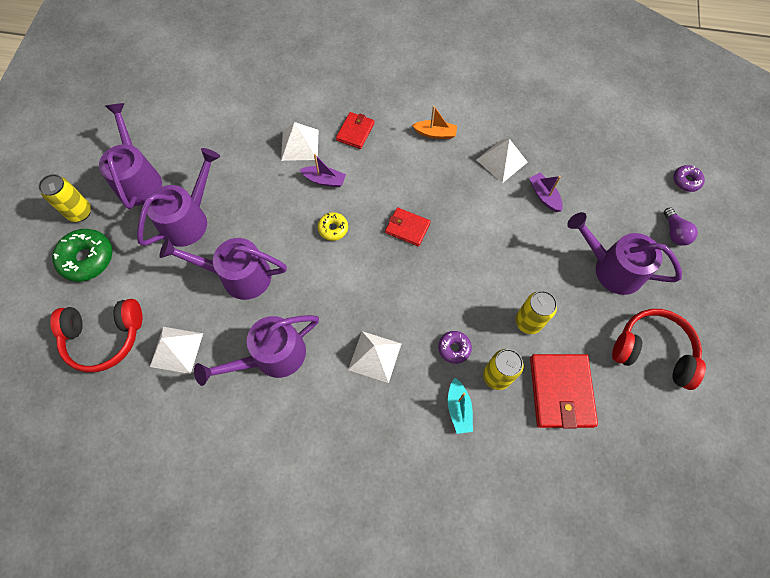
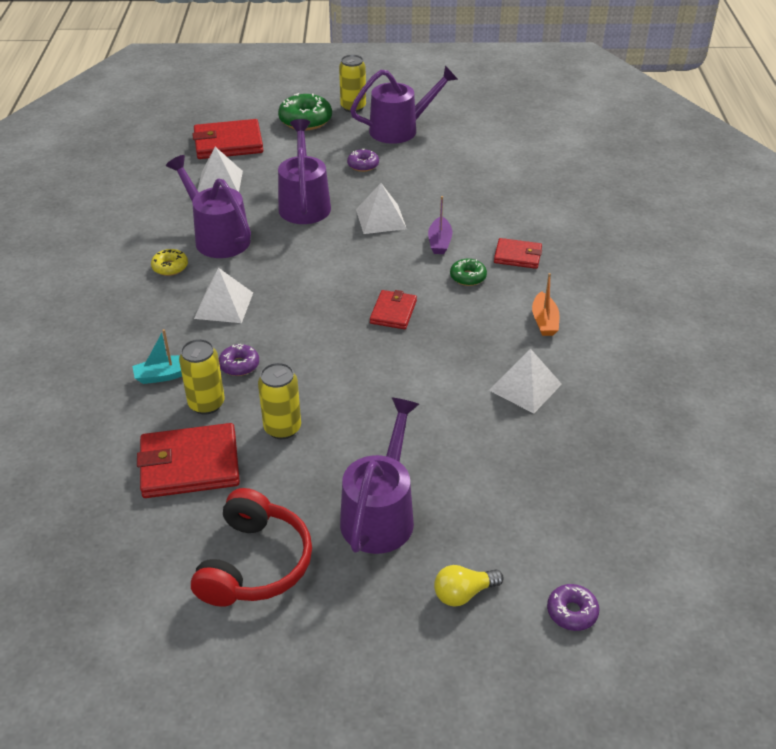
camera: 80 degrees right, 25 degrees down
(104, 337) = (228, 143): red headphones -> red wallet
(189, 219) = (363, 165): purple watering can -> purple donut
(299, 145) = (481, 218): white pyramid -> white pyramid (381, 219)
(333, 228) = (377, 256): yellow donut -> yellow donut (170, 267)
(374, 170) = (468, 277): none -> green donut
(544, 196) = (482, 434): purple boat -> none
(674, 232) = (463, 593): purple light bulb -> yellow light bulb

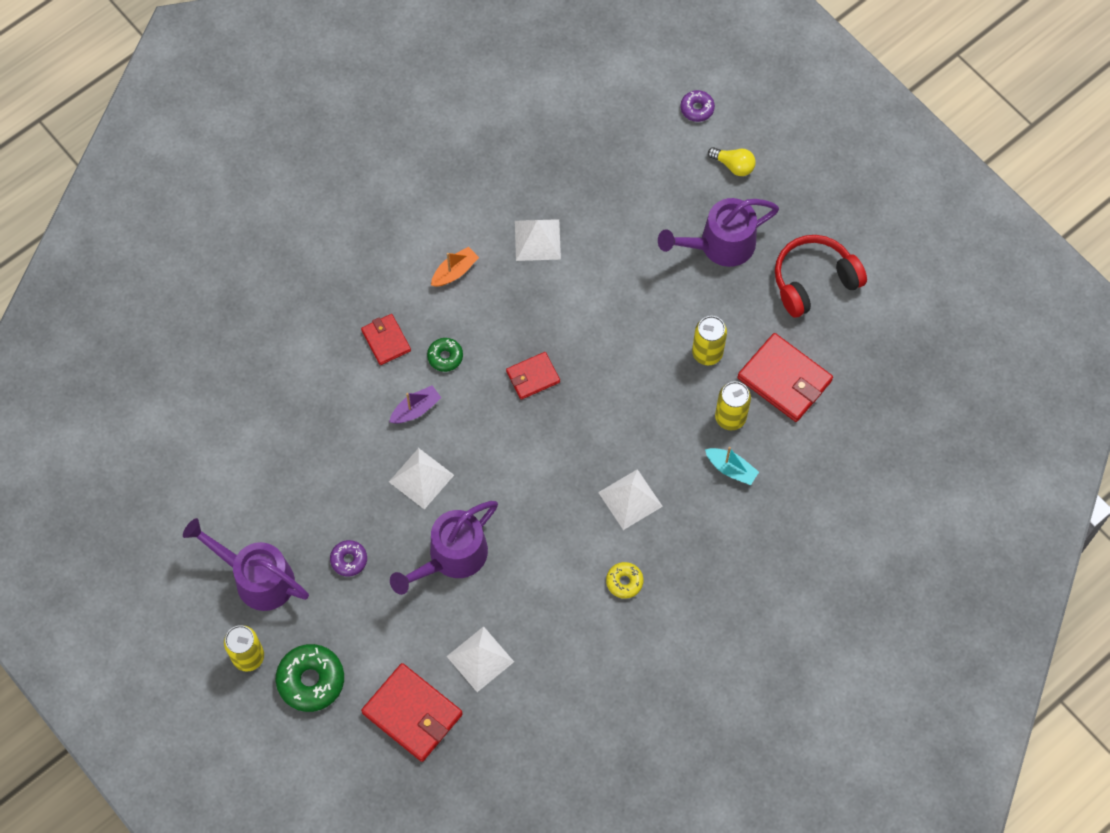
camera: 130 degrees left, 25 degrees up
(217, 237) = (557, 584): purple watering can -> none
(239, 365) = (678, 430): purple donut -> none

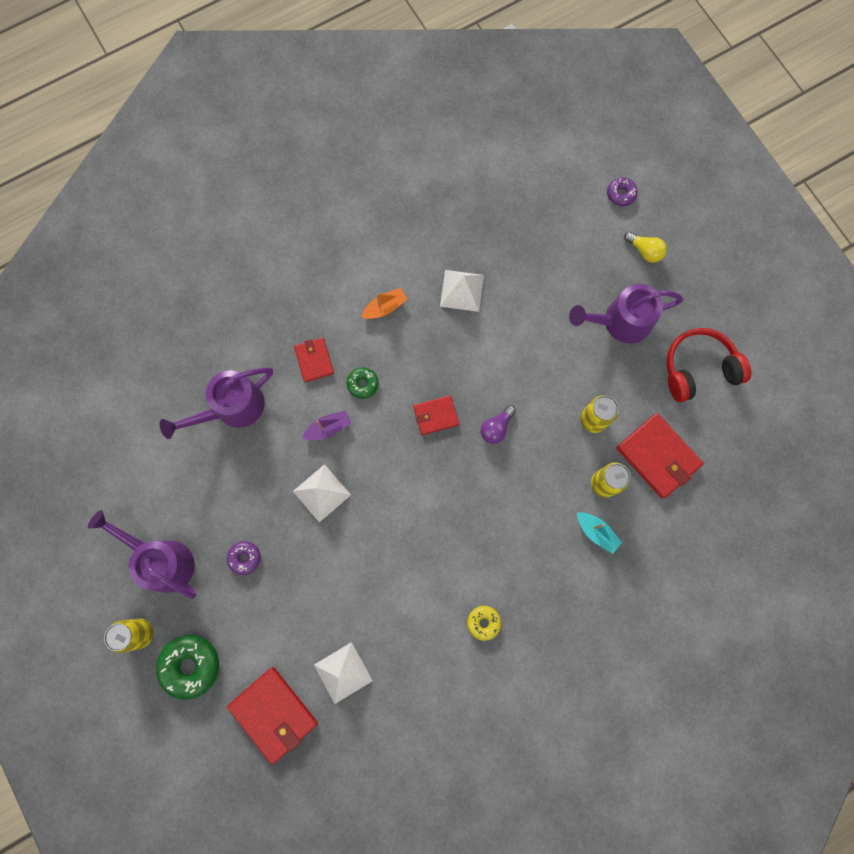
camera: 10 degrees right, 10 degrees up
(451, 558) = (334, 572): purple watering can -> purple watering can (231, 408)
(602, 378) = (496, 428): none -> purple light bulb
(630, 499) = (502, 545): white pyramid -> none

